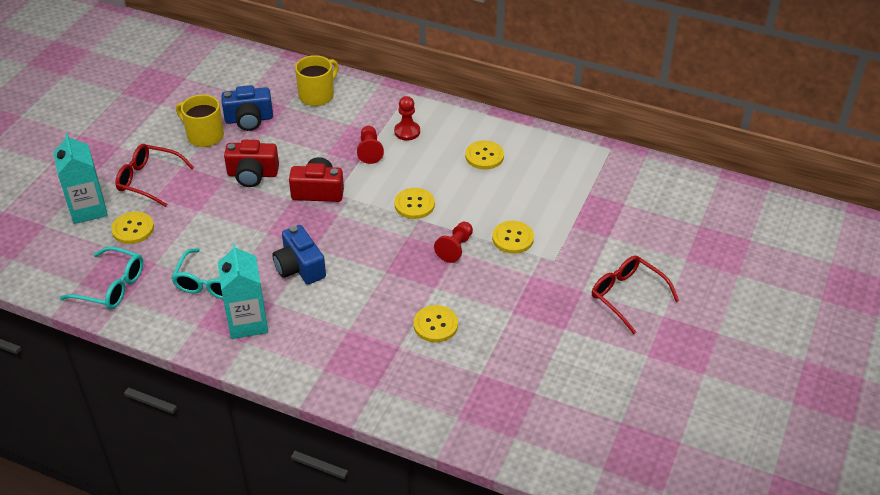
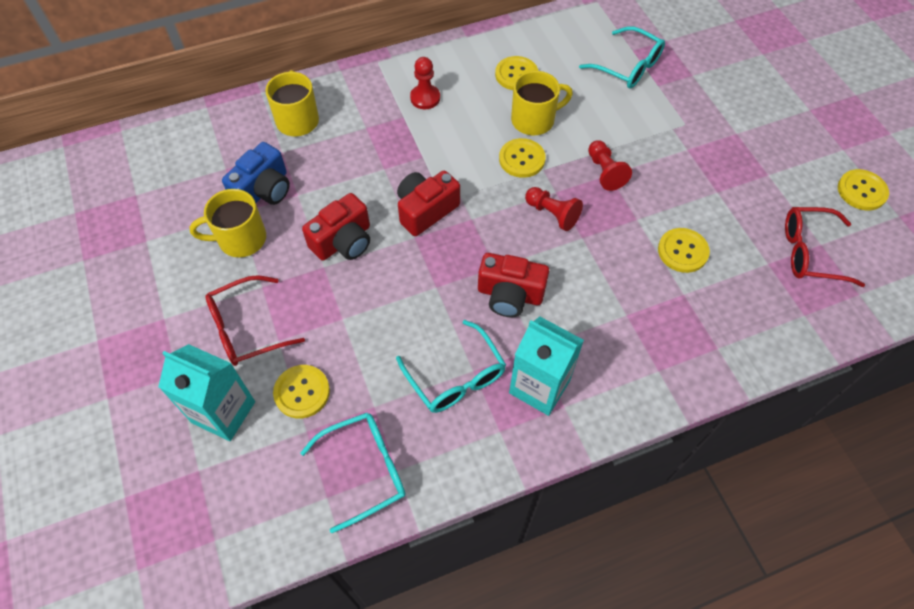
camera: 45 degrees left, 15 degrees up
(299, 267) = (510, 295): blue camera -> red camera
(370, 151) = (418, 138): red pawn -> red pawn (552, 214)
(456, 189) = (534, 120): none -> yellow mug
(513, 238) = (633, 129): yellow button -> yellow button (861, 191)
(568, 201) = (627, 66): none -> turquoise glasses
(627, 296) = (769, 113): red glasses -> red glasses (811, 252)

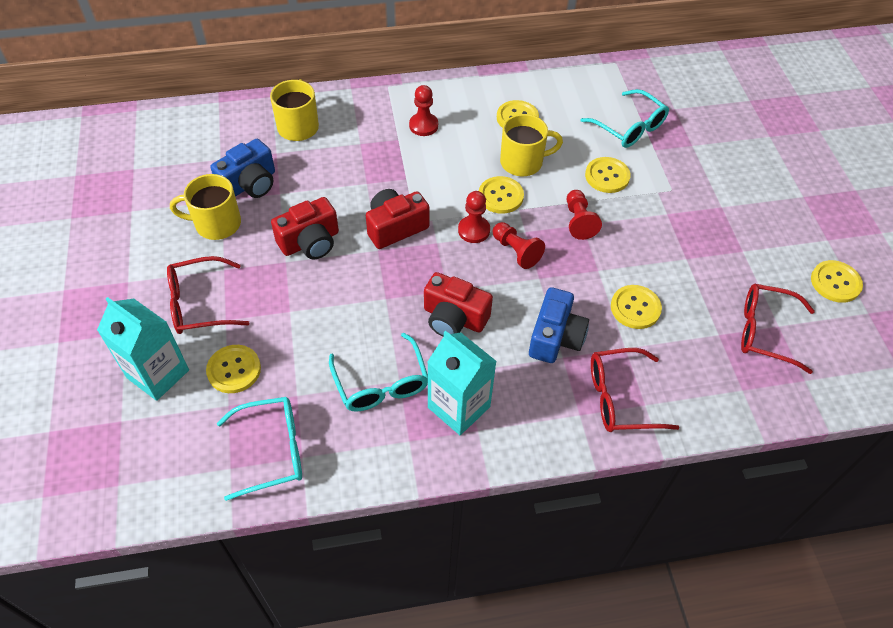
camera: 10 degrees right, 5 degrees down
(505, 199) = (474, 230): none -> red pawn
(614, 296) = (555, 337): none -> blue camera
(620, 120) = (607, 176): none -> yellow button
(693, 346) = (621, 398): none -> red glasses

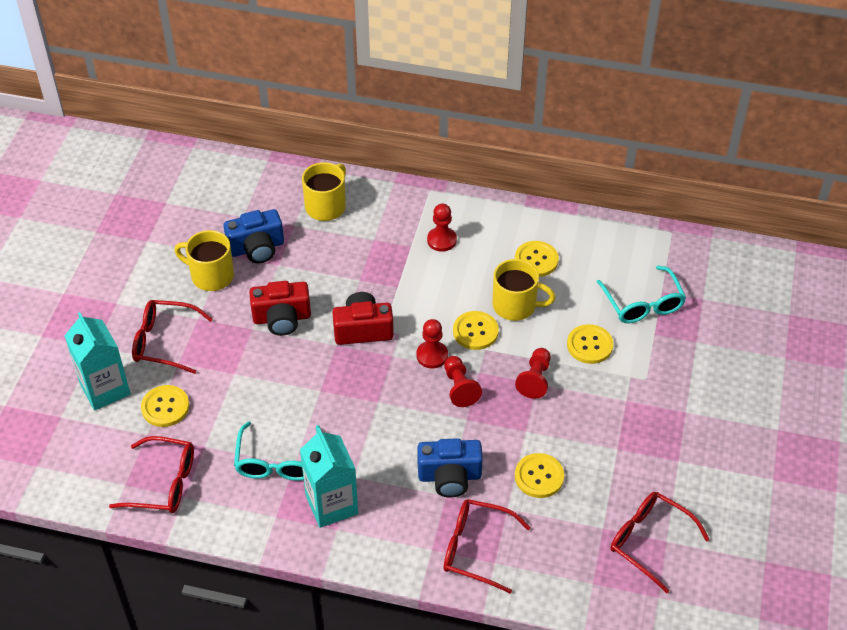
camera: 25 degrees right, 5 degrees down
(271, 451) = (163, 483): turquoise glasses -> red glasses
(454, 318) = (370, 428): red camera -> none
(555, 337) = (449, 476): blue camera -> blue camera turned 45 degrees clockwise
(835, 282) = (752, 522): yellow button -> none

